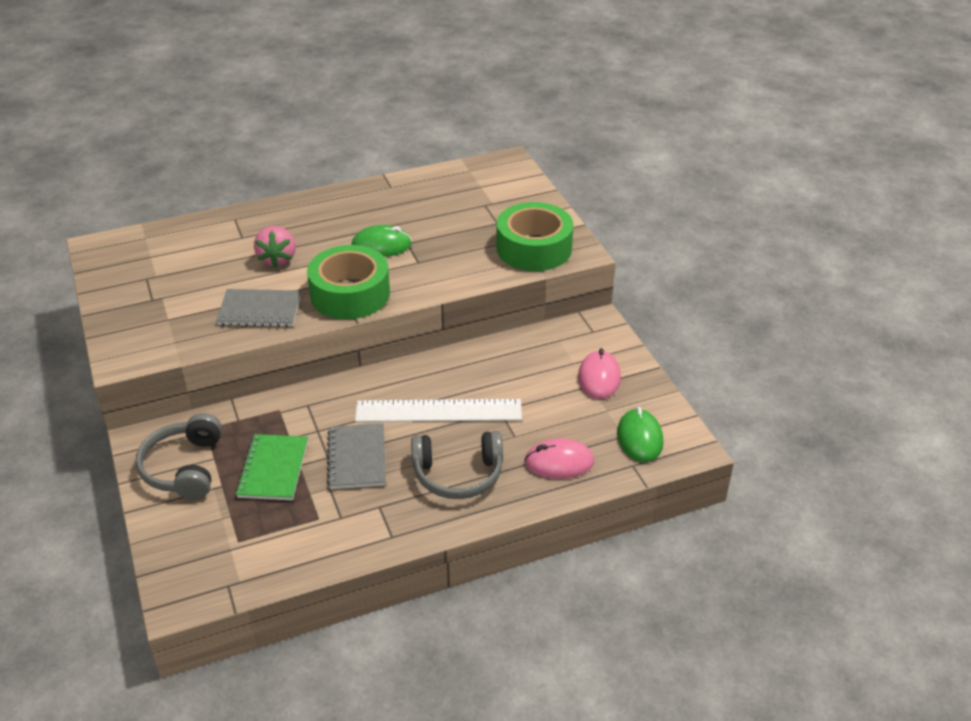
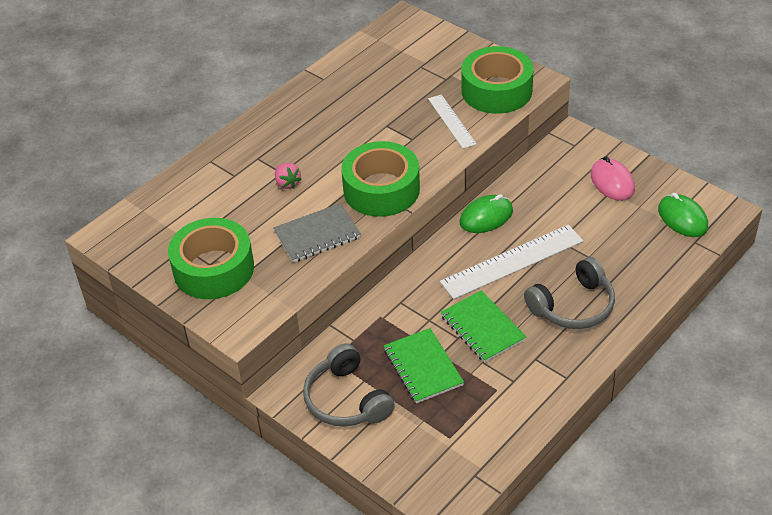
camera: 25 degrees left, 5 degrees up
(151, 304) = (213, 269): none -> green tape
(277, 259) = (287, 183): pink strawberry -> pink strawberry, size x0.66
(357, 458) = (482, 328): grey notebook -> green notebook
(381, 246) = (367, 136): green mouse -> green mouse (486, 217)
(467, 260) = (451, 121): none -> white ruler
(559, 462) = (640, 263): pink mouse -> none

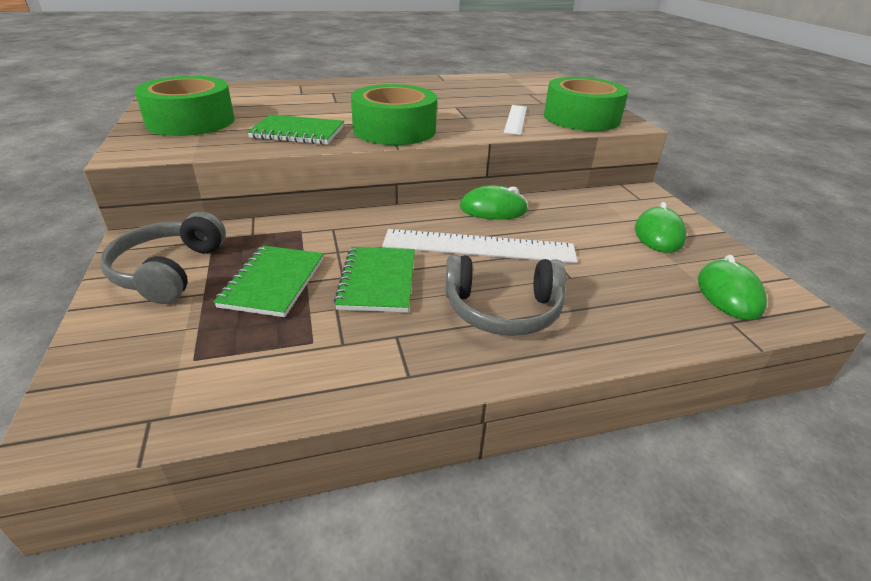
camera: 30 degrees right, 10 degrees down
(287, 183) = (329, 106): pink strawberry -> none
(317, 235) = (298, 132): grey notebook -> green notebook
(612, 182) = (658, 234): pink mouse -> green mouse

